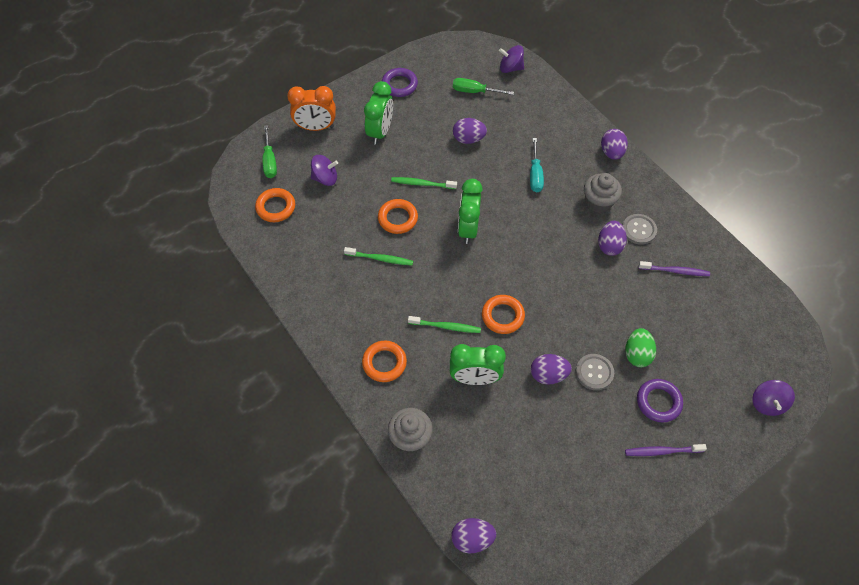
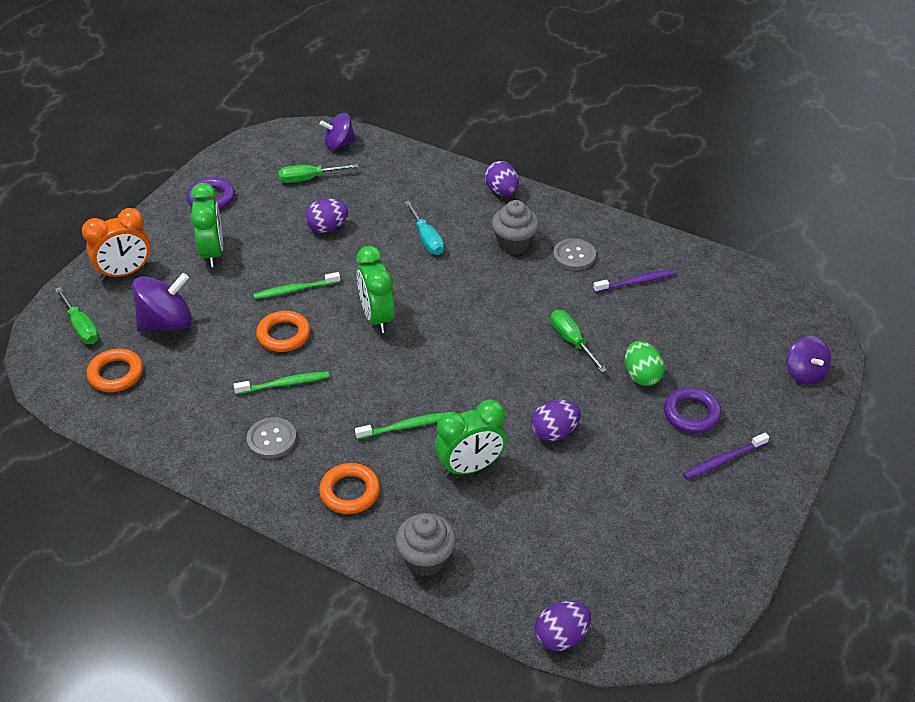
camera: 25 degrees left, 15 degrees down
(325, 178) = (166, 322): purple spinning top -> purple spinning top, size x1.51
(502, 316) = (468, 392): orange ring -> none
(594, 372) = (605, 411): grey button -> grey button (271, 439)
(599, 303) = (571, 341): none -> green screwdriver
(609, 245) = (550, 281): purple egg -> none

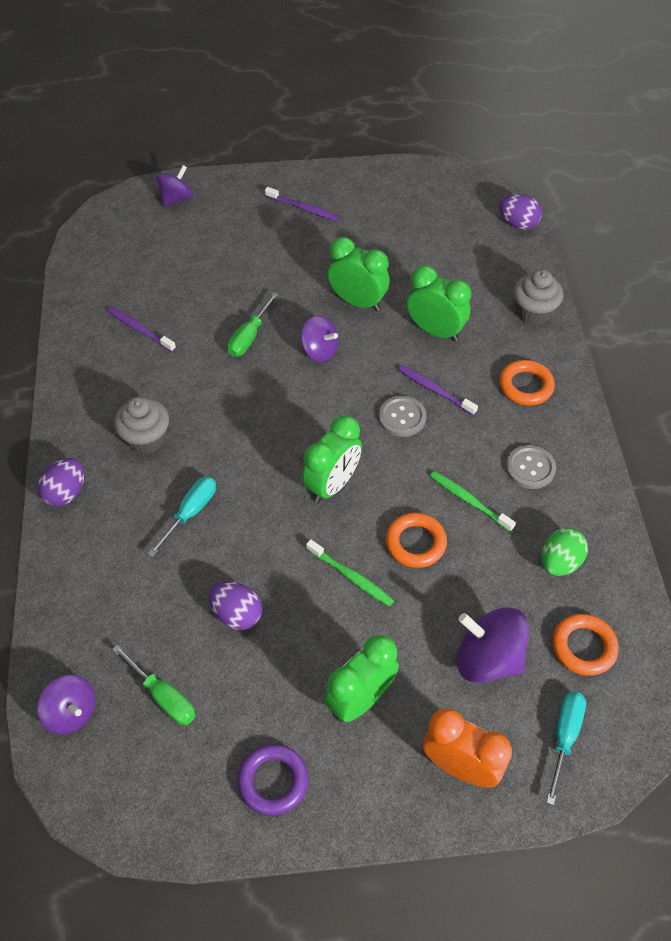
camera: 125 degrees left, 10 degrees up
(81, 327) = (564, 736): green screwdriver -> turquoise screwdriver
(406, 426) = (434, 390): green toothbrush -> purple toothbrush
(517, 376) = (320, 351): none -> purple spinning top
(554, 432) = (357, 302): purple egg -> green clock
(574, 256) = (133, 386): grey button -> grey button (402, 417)
(641, 376) = (254, 280): green egg -> green egg (559, 562)
(691, 414) = (271, 239): purple ring -> none

